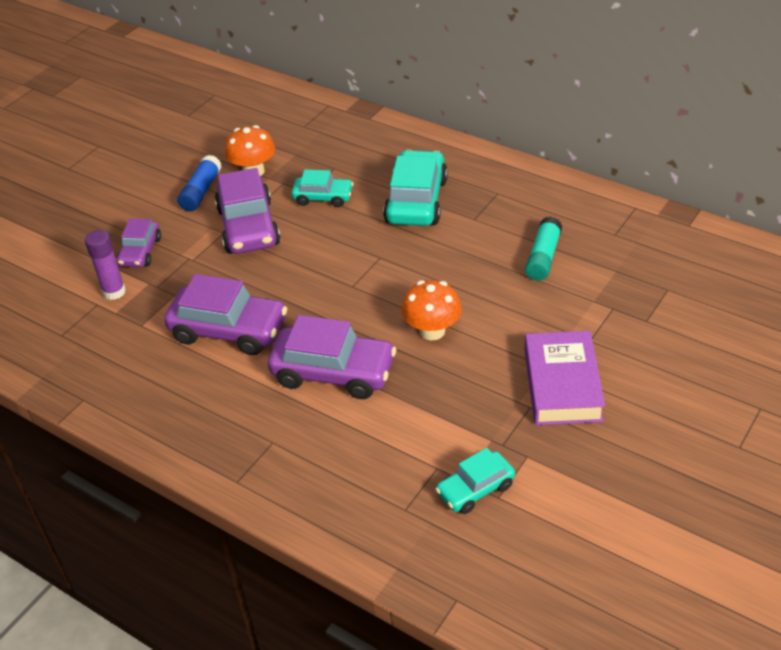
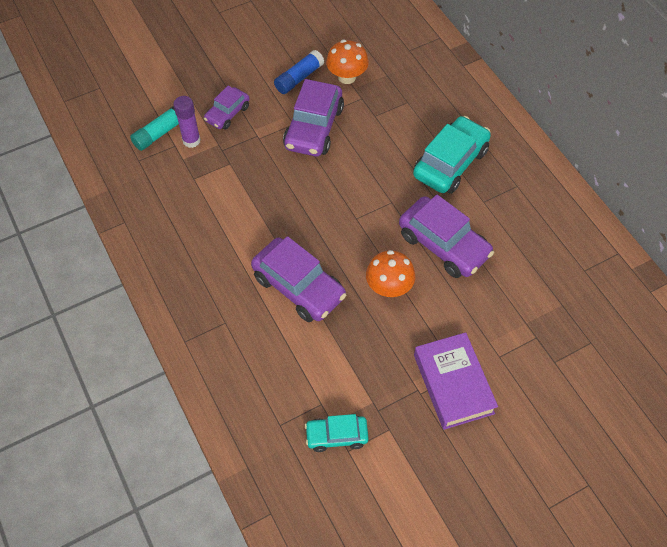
camera: 25 degrees right, 15 degrees up
(229, 330) = (249, 213): purple car -> purple car (443, 245)
(323, 197) = (383, 126): turquoise car -> none
(543, 257) = (513, 263): turquoise glue stick -> turquoise glue stick (159, 133)
(562, 385) = (453, 384): purple book -> purple book turned 45 degrees counterclockwise

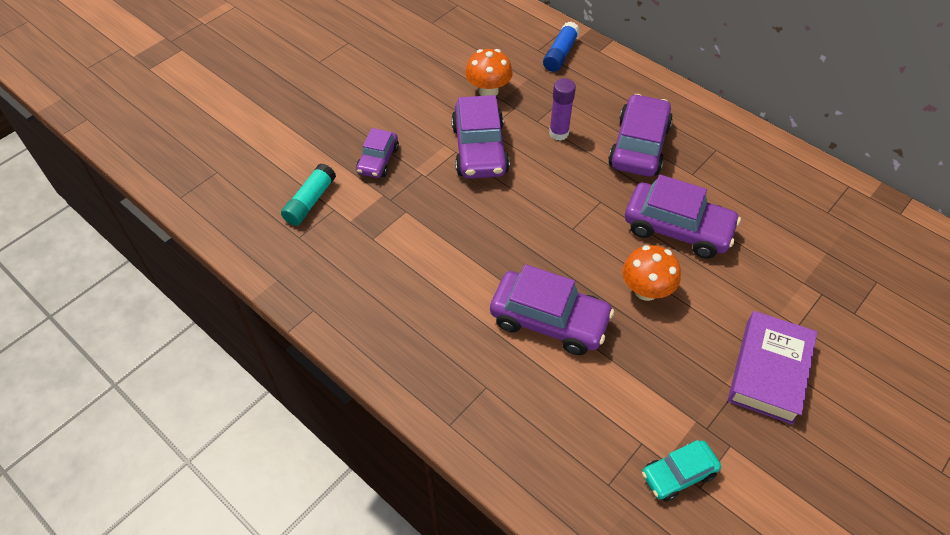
camera: 20 degrees left, 5 degrees down
(191, 140) = (351, 199): purple glue stick -> purple glue stick (558, 133)
(299, 78) = (438, 105): blue glue stick -> blue glue stick (560, 54)
(450, 163) = (639, 146): turquoise car -> purple car
(453, 384) = (768, 371): purple book -> purple book turned 60 degrees clockwise

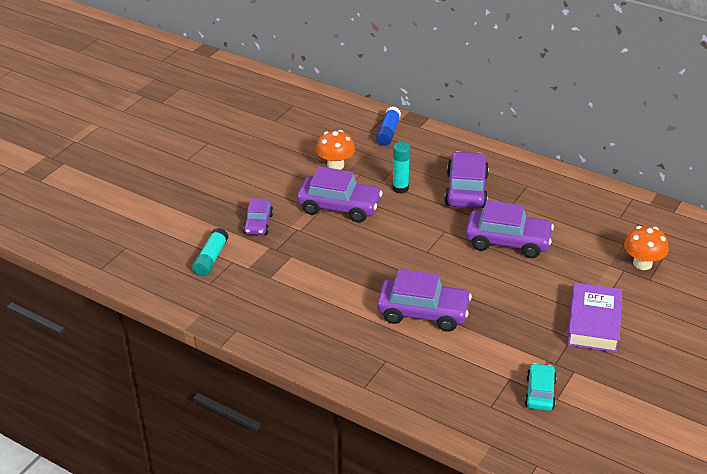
camera: 10 degrees left, 15 degrees down
(479, 149) = (339, 207): purple car -> purple car turned 60 degrees counterclockwise
(558, 133) = (400, 188): purple glue stick -> turquoise glue stick
(646, 290) = (492, 284): orange mushroom -> orange mushroom (642, 263)
(678, 474) = (540, 393): turquoise car -> turquoise car turned 135 degrees clockwise

